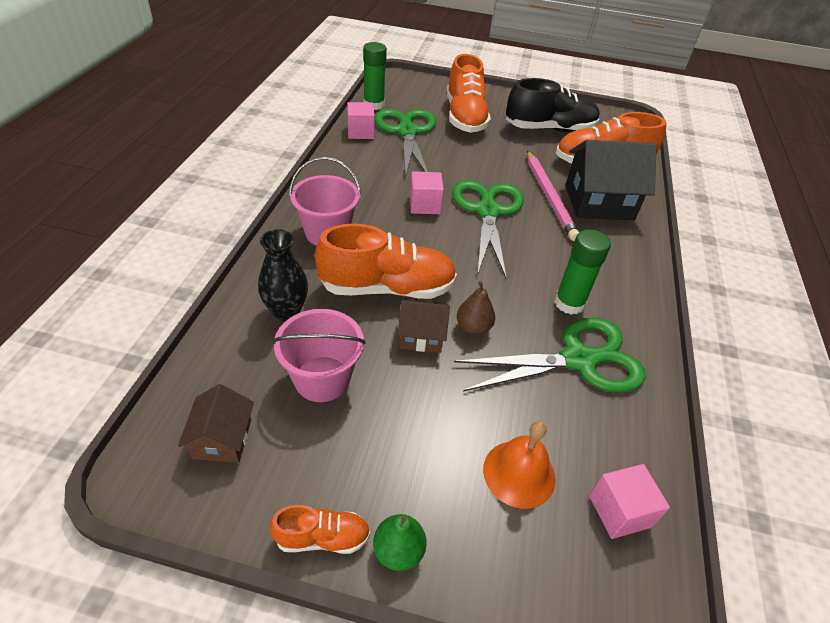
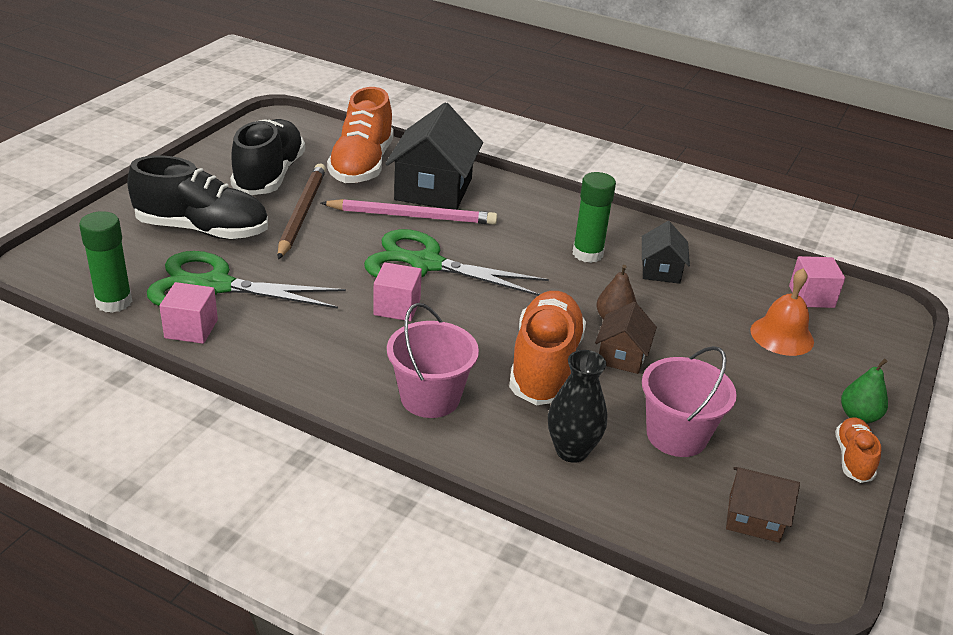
camera: 75 degrees left, 10 degrees down
(465, 117) = (202, 230): orange shoe -> black shoe
(513, 149) = (301, 213): none -> brown pencil
(578, 360) = (661, 270): green scissors -> black house

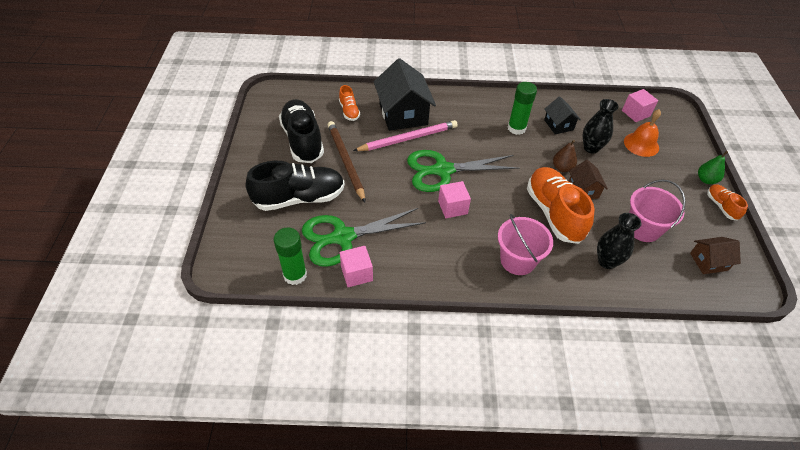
camera: 25 degrees left, 15 degrees up
(362, 165) = (349, 111): orange shoe -> orange shoe, size x0.49
(688, 312) = (591, 148): none -> black vase

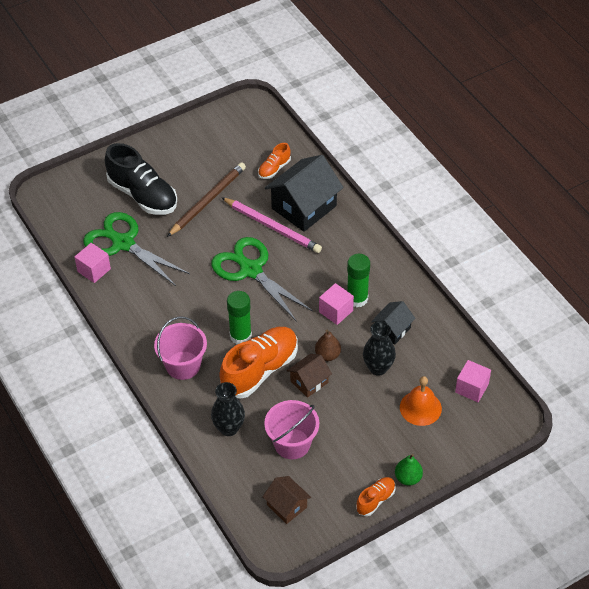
camera: 60 degrees right, 0 degrees up
(295, 275) = (66, 236): green glue stick -> green glue stick (240, 336)
(303, 140) = (210, 160): black shoe -> none
(452, 207) = (210, 297): pink cube -> pink cube (336, 311)

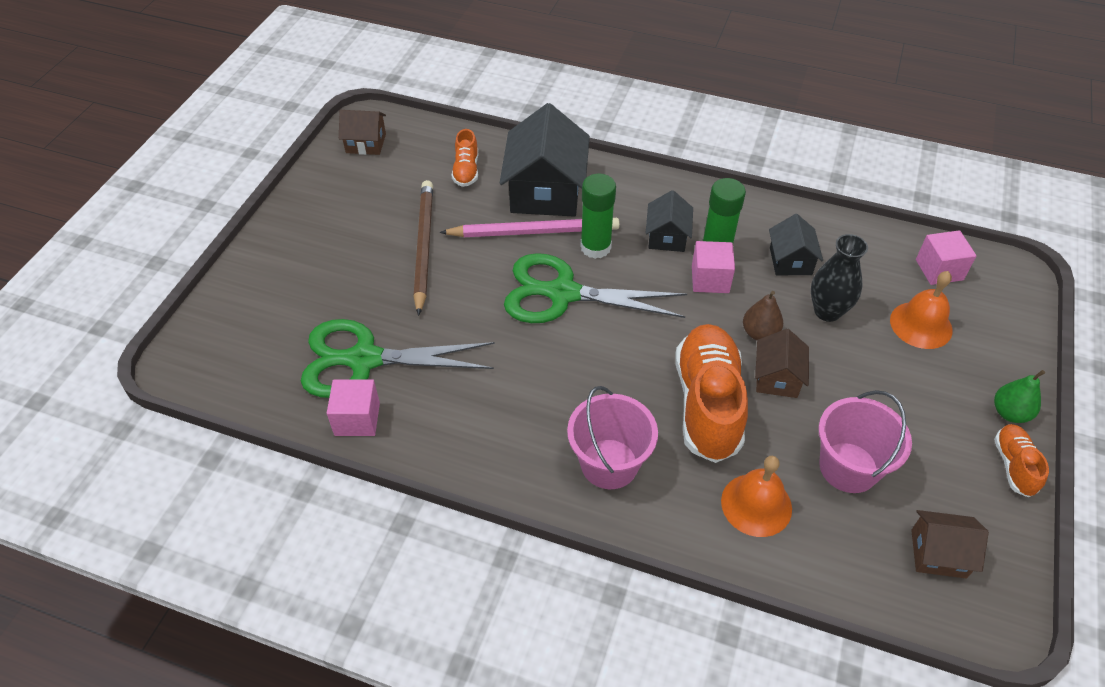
camera: 40 degrees left, 0 degrees up
(143, 195) = (331, 287): black shoe -> none
(229, 428) = (756, 504): black vase -> orange bell
(237, 120) = (366, 143): none -> brown house
(240, 336) = (637, 377): green glue stick -> green glue stick (595, 247)
(340, 274) = (667, 237): none -> black house

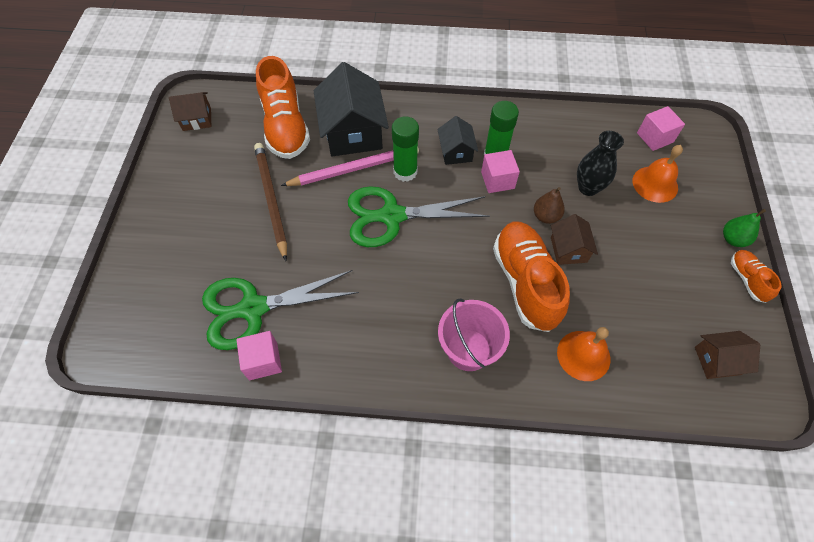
camera: 15 degrees left, 10 degrees up
(466, 170) = (285, 127): orange shoe -> orange shoe, size x2.05
(790, 261) = (550, 153): black house -> none
(848, 467) = (638, 309): pink bucket -> none

